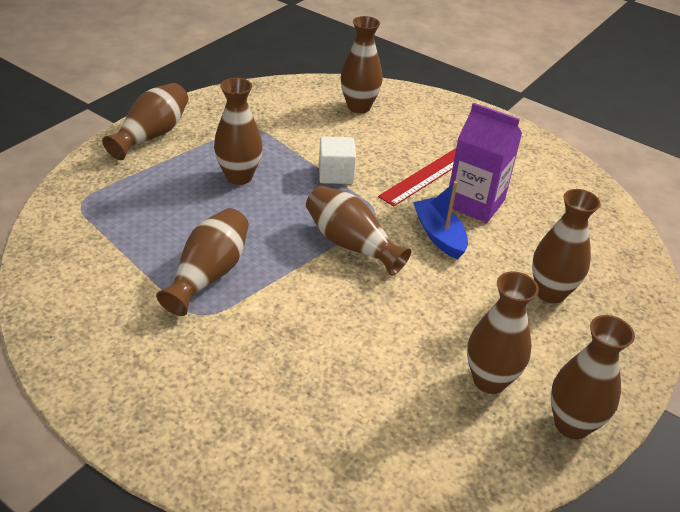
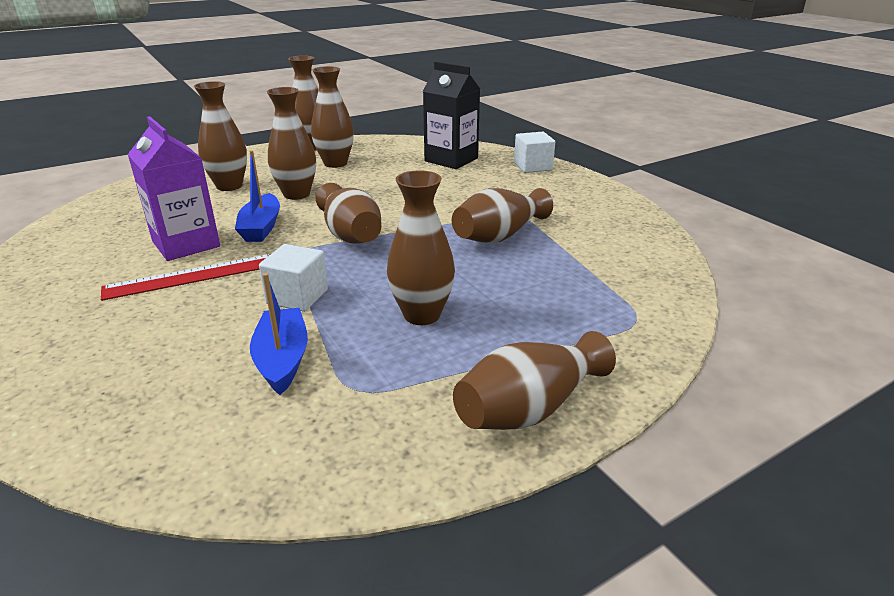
camera: 155 degrees left, 10 degrees down
(204, 453) = (533, 166): none -> white cube
(304, 134) = (282, 359): none -> blue boat
(338, 441) = (451, 160): none -> black carton
(359, 107) = (139, 395): brown vase -> brown vase (296, 194)

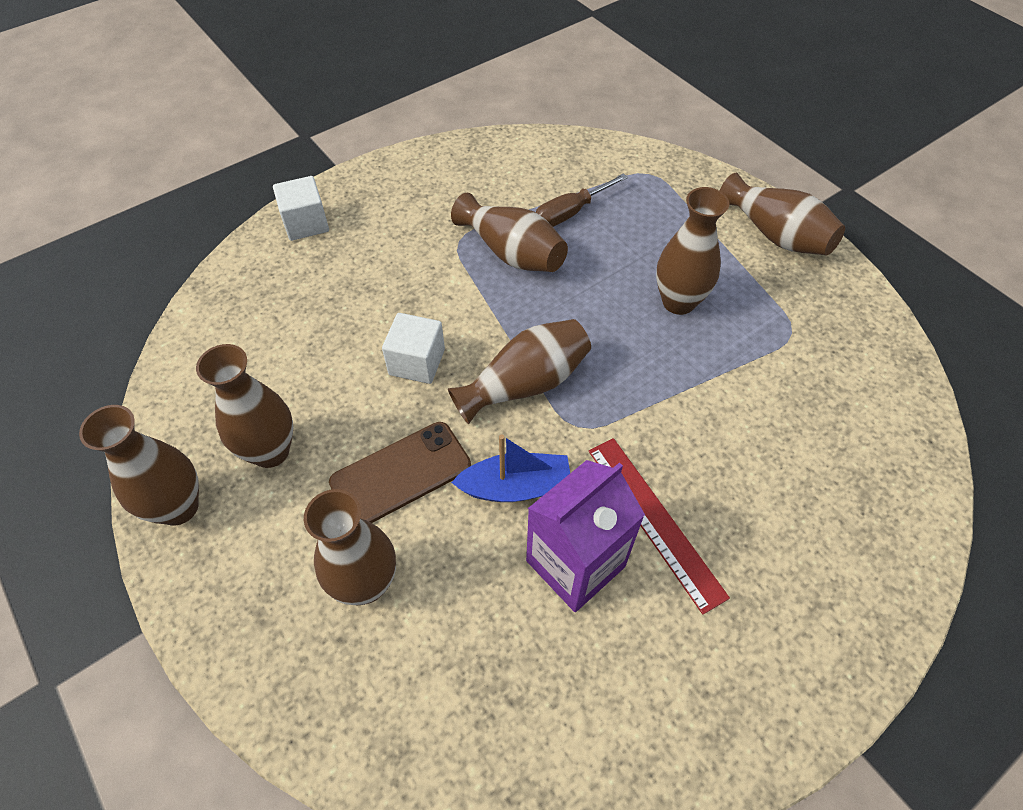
camera: 95 degrees left, 25 degrees up
(282, 359) = (773, 389): blue boat -> none
(296, 194) = (401, 474): brown vase -> brown phone
(297, 297) = (672, 403): white cube -> white cube (417, 362)
(451, 160) = (270, 307): black carton -> none
(556, 265) = (569, 213): none -> brown screwdriver

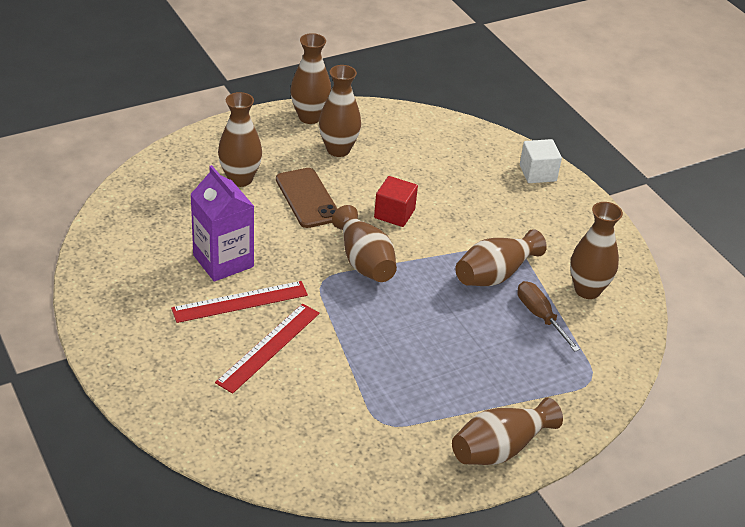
camera: 95 degrees right, 15 degrees down
(417, 362) = (394, 213): white cube -> red cube
(516, 487) = (283, 244): blue boat -> none
(678, 302) = (428, 360): brown vase -> brown vase (587, 290)
(726, 467) = (269, 347): none -> red ruler

